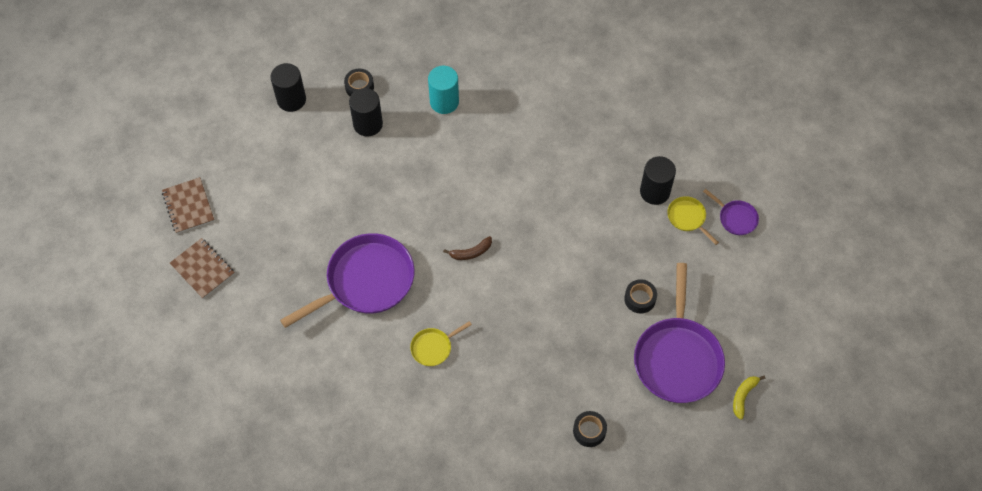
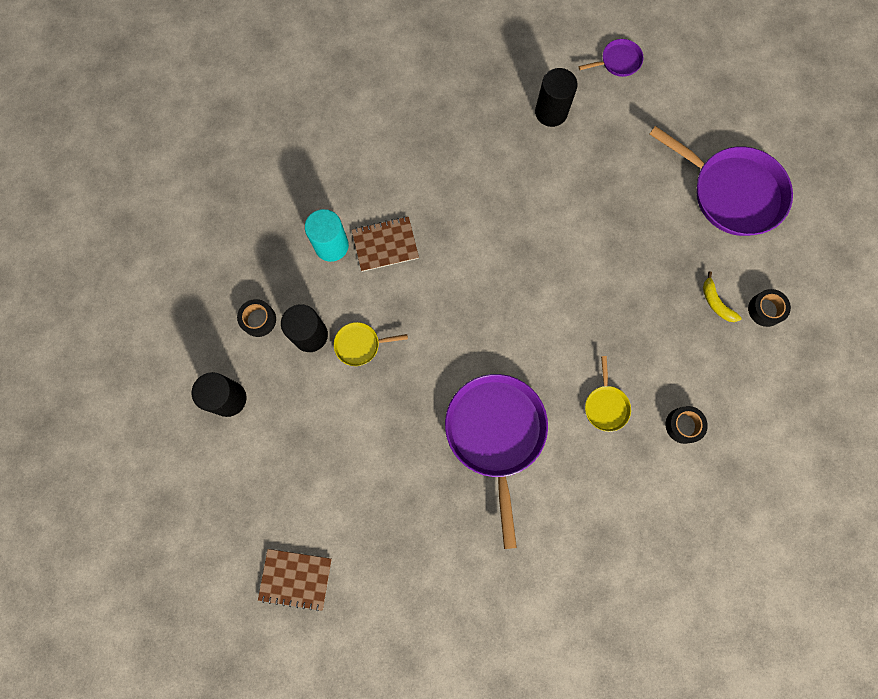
camera: 60 degrees left, 15 degrees up
(202, 269) = (384, 600): brown notebook -> brown notebook (385, 245)
(471, 252) = (521, 313): brown banana -> none
(640, 299) = (655, 189): black tape -> black tape (683, 425)
(688, 218) = (595, 100): yellow pan -> yellow pan (360, 345)
(743, 396) = (796, 160): yellow banana -> yellow banana (716, 302)

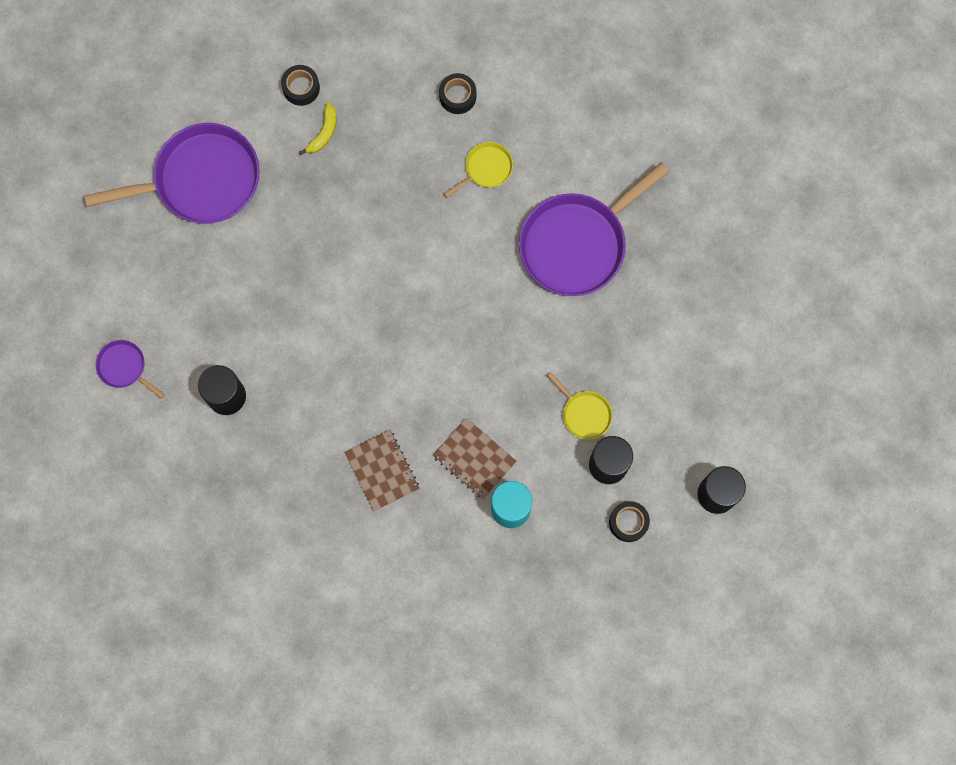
camera: 125 degrees left, 0 degrees up
(295, 578) = (815, 325): brown notebook -> brown notebook (382, 471)
(731, 192) = (201, 180): purple pan -> purple pan turned 75 degrees clockwise

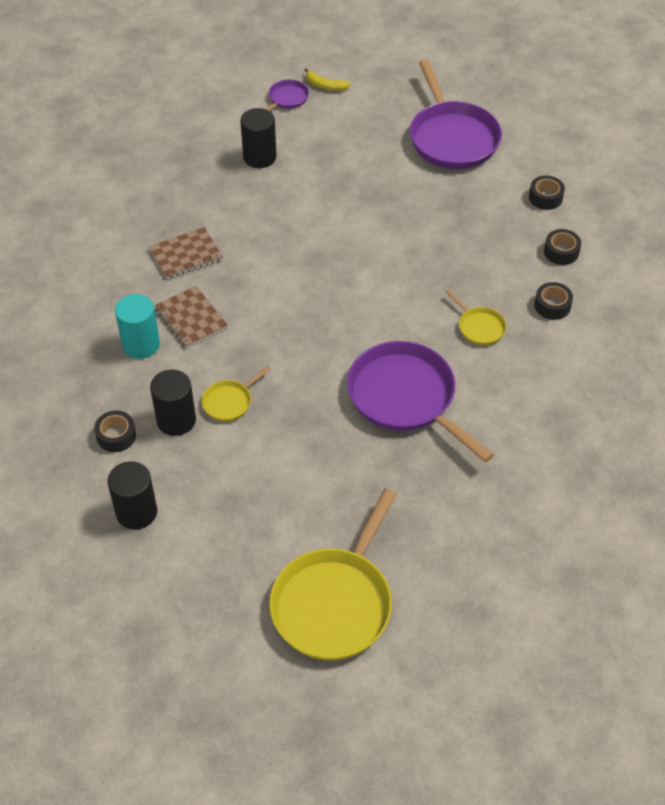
camera: 90 degrees right, 25 degrees down
(323, 133) = (504, 213): yellow banana -> yellow banana (325, 86)
(382, 80) = (561, 252): none -> black tape
(474, 459) = (191, 318): brown notebook -> brown notebook turned 75 degrees counterclockwise
(805, 311) = (334, 603): none -> yellow pan

